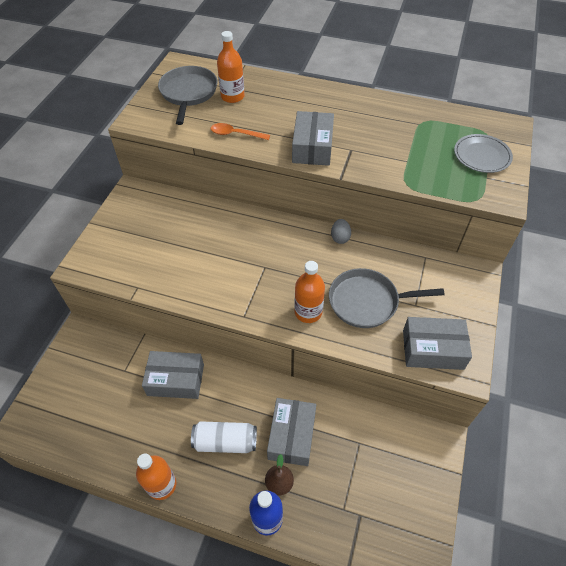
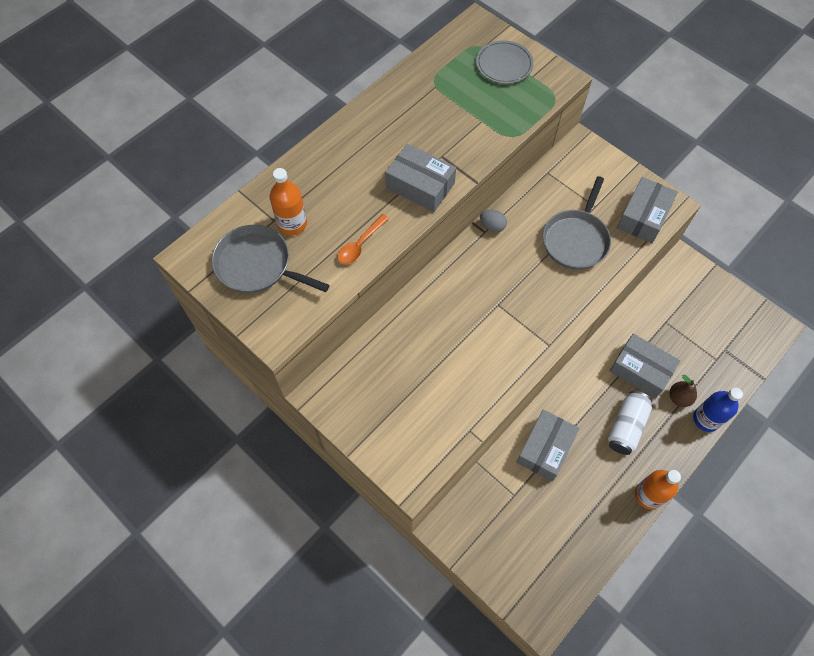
camera: 65 degrees left, 10 degrees up
(308, 312) = (567, 290): orange bottle -> none

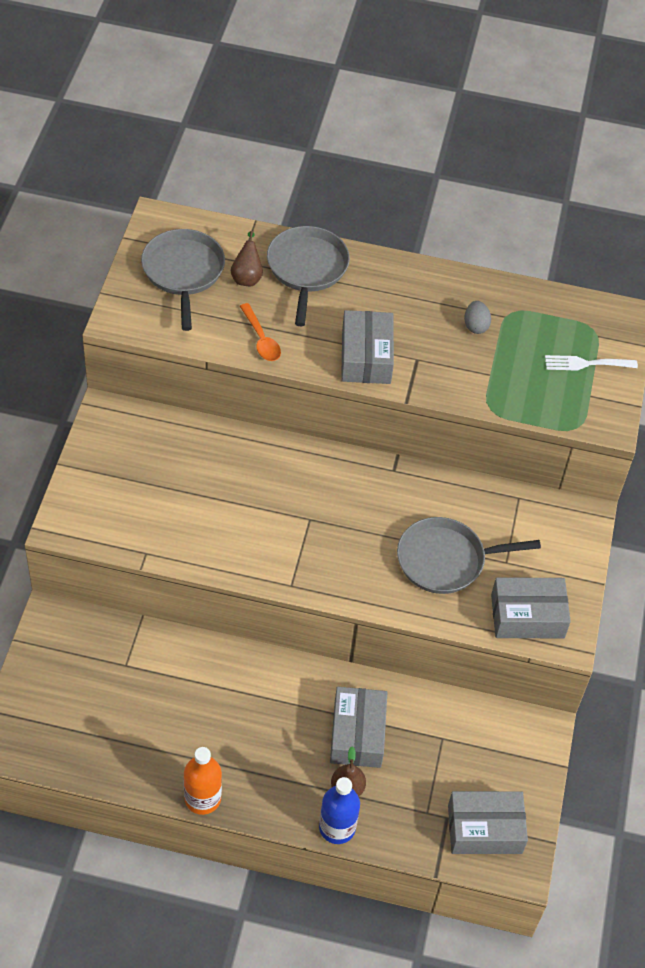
camera: 55 degrees right, 10 degrees down
(292, 224) = (247, 277): orange bottle -> brown pear
(311, 181) = (307, 269): none -> grey pan
(360, 244) = (261, 339): orange spoon -> orange spoon turned 120 degrees counterclockwise
(492, 226) = (405, 474): grey egg -> grey egg (475, 326)
(504, 64) = (585, 364): grey plate -> white fork
(545, 448) = (197, 673): grey box -> grey box (484, 829)
(626, 426) = (274, 745): white can -> none

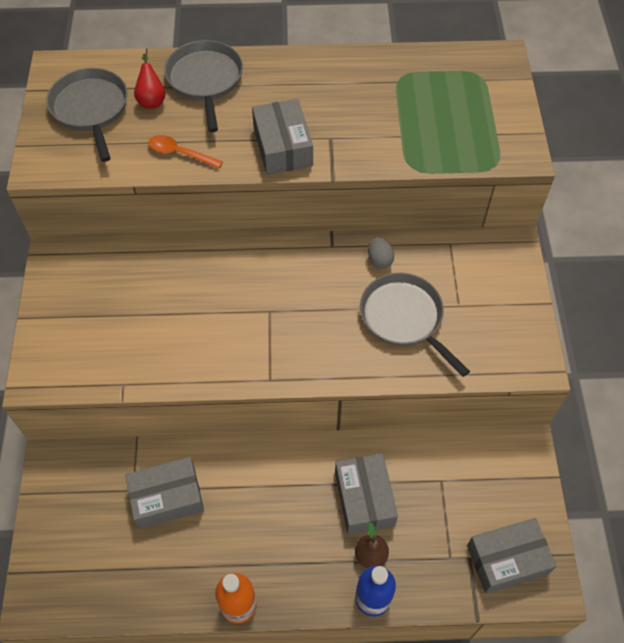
camera: 10 degrees left, 5 degrees up
(247, 277) = (151, 100): brown pear -> red pear
(261, 339) = (180, 153): orange spoon -> orange spoon turned 150 degrees clockwise
(445, 560) = (404, 318): grey pan -> grey pan turned 75 degrees clockwise
(475, 326) = (373, 96): grey egg -> grey egg (379, 260)
(527, 616) = (494, 351): grey box -> grey box (167, 497)
(585, 364) = (482, 106): white fork -> none

